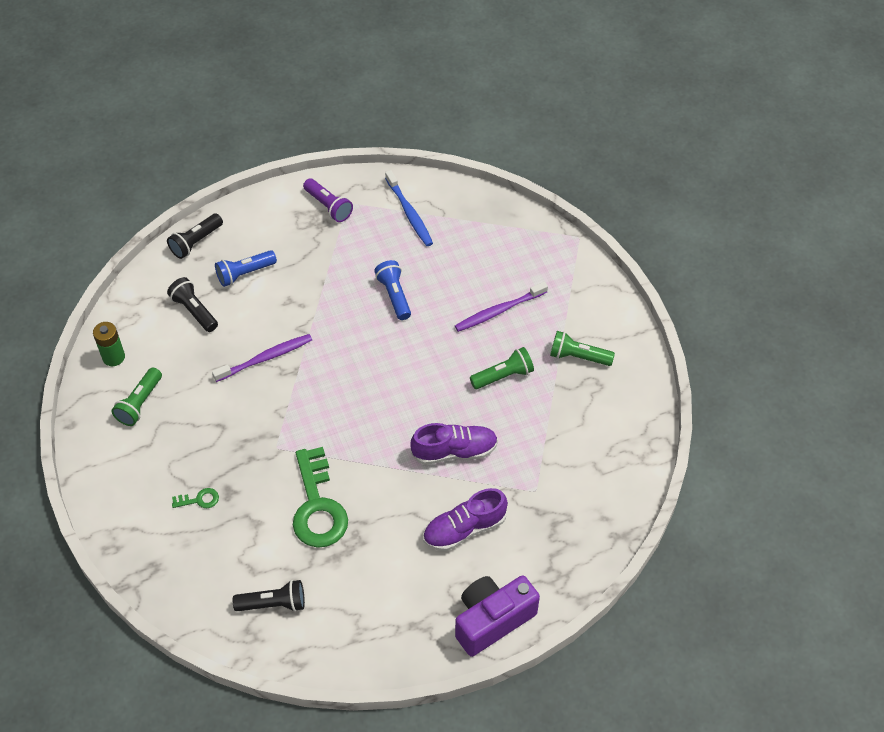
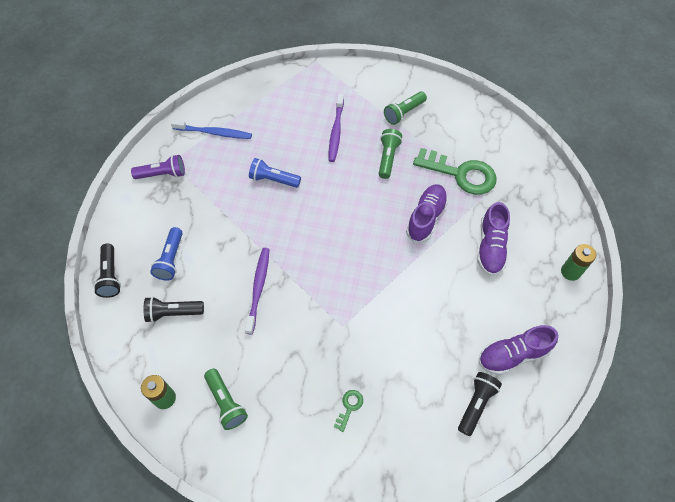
camera: 55 degrees left, 5 degrees up
(317, 506) = (412, 327): green key -> green key (460, 174)
(350, 610) = (512, 355): none -> purple shoe
(492, 620) = (570, 272): purple camera -> green battery

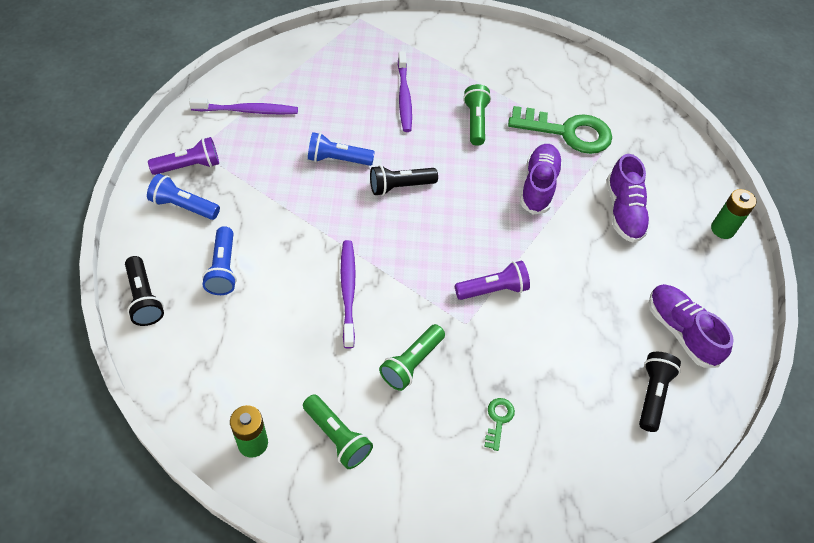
camera: 15 degrees left, 5 degrees down
(152, 206) = (184, 206): none -> blue flashlight
(173, 313) = (241, 334): black flashlight -> black flashlight (400, 186)
(214, 133) = (248, 111): blue toothbrush -> purple toothbrush
(369, 300) = (493, 289): none -> purple flashlight
(404, 113) = (482, 69): green flashlight -> green flashlight (412, 363)
(512, 355) = (680, 331): purple shoe -> purple shoe turned 90 degrees clockwise

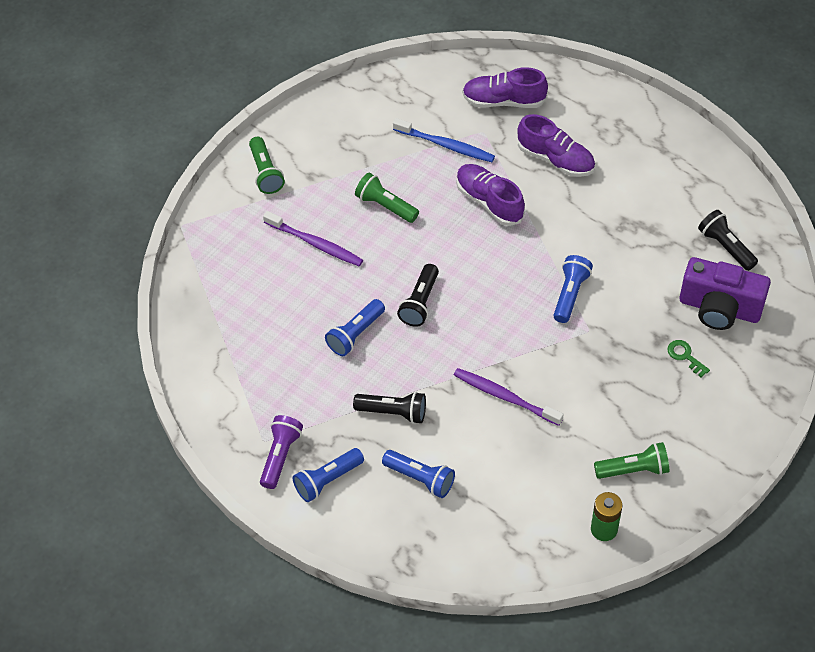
camera: 50 degrees left, 0 degrees up
(144, 298) = (413, 551): black flashlight -> black flashlight (393, 412)
(248, 111) = (242, 378): purple toothbrush -> none
(412, 363) = (601, 387): green flashlight -> green flashlight (265, 173)
(493, 289) = (570, 294): purple flashlight -> blue flashlight
(567, 132) = (446, 145): green key -> blue toothbrush
(577, 424) = (719, 308): none -> purple camera
(680, 331) = (687, 194): purple shoe -> purple shoe (503, 101)
(722, 229) = (617, 105): green battery -> none

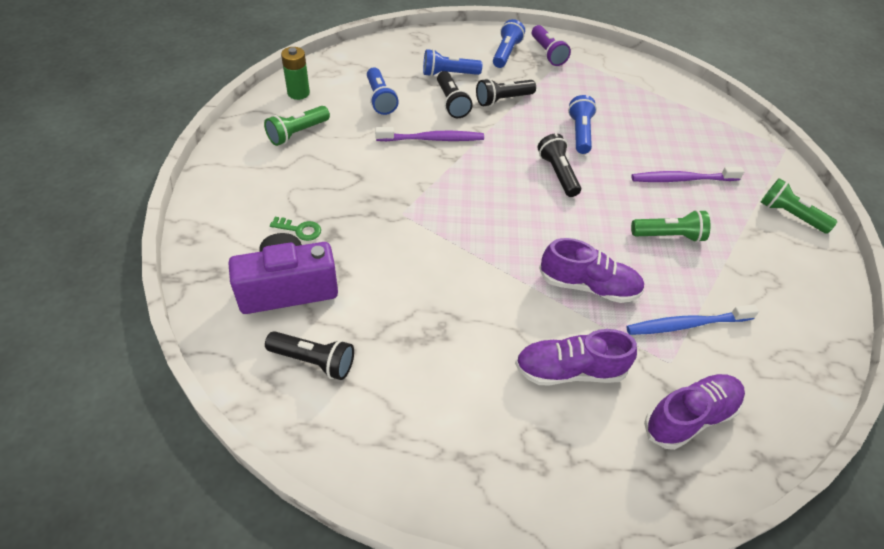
camera: 140 degrees right, 5 degrees down
(450, 434) = (451, 103): none -> black flashlight
(570, 294) = (441, 235): blue flashlight -> blue flashlight (380, 99)

